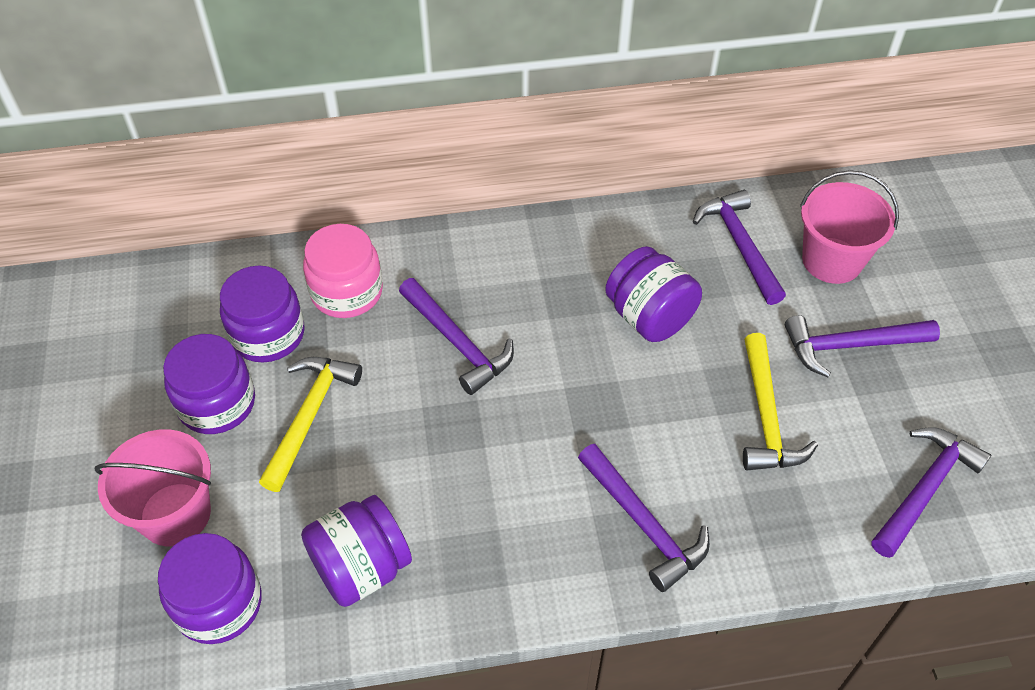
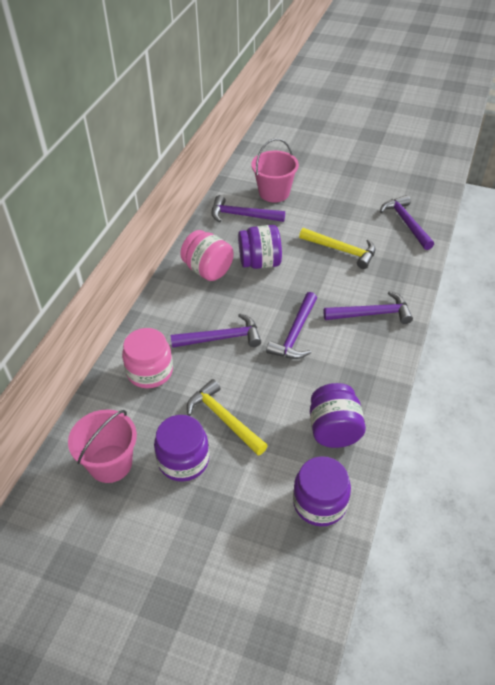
camera: 60 degrees left, 5 degrees down
(175, 514) = (248, 506): pink bucket -> pink bucket (110, 463)
(268, 334) = (151, 418): purple jar -> none
(584, 261) = (208, 270): none -> pink jar
(850, 345) = (323, 209): purple hammer -> purple hammer (295, 334)

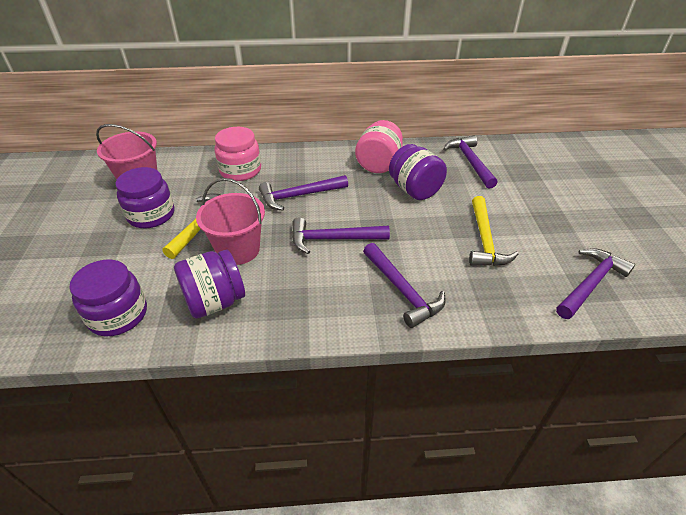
camera: 65 degrees right, 5 degrees down
(221, 338) = (299, 196): purple hammer -> purple hammer turned 105 degrees clockwise
(274, 193) = (525, 171): pink bucket -> pink bucket (238, 250)

